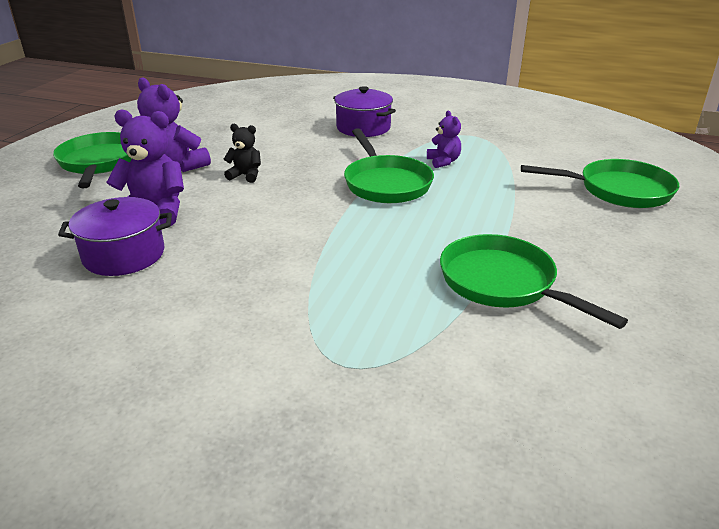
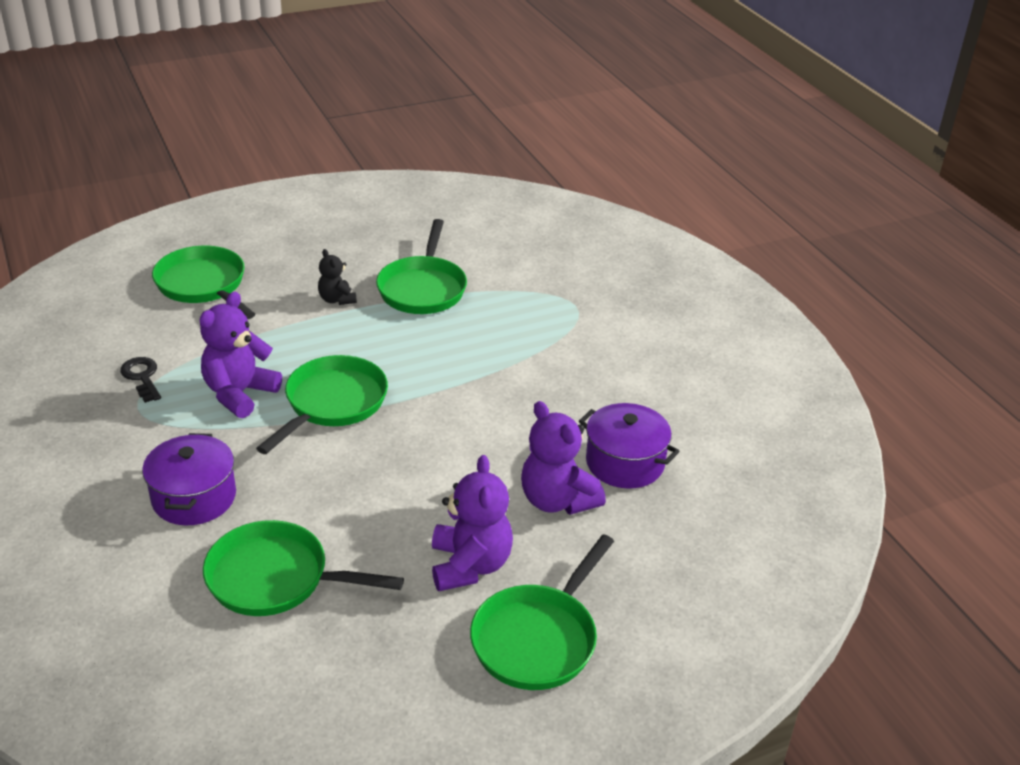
camera: 135 degrees left, 5 degrees up
(245, 175) = (424, 499): black teddy bear -> black teddy bear (337, 299)
(270, 127) = (275, 578): none -> green pan
(443, 162) = (239, 394): purple teddy bear -> purple teddy bear, size x1.76
(505, 143) = (142, 377): none -> black key

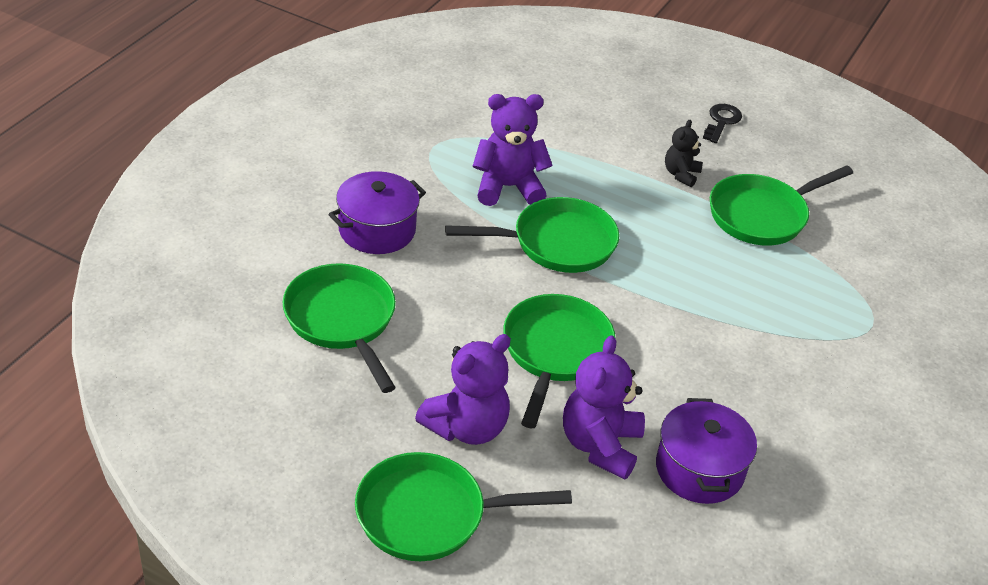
camera: 50 degrees right, 5 degrees up
(142, 377) = (466, 128): black key -> black key (721, 121)
(204, 285) = (603, 95): green pan -> green pan (555, 352)

